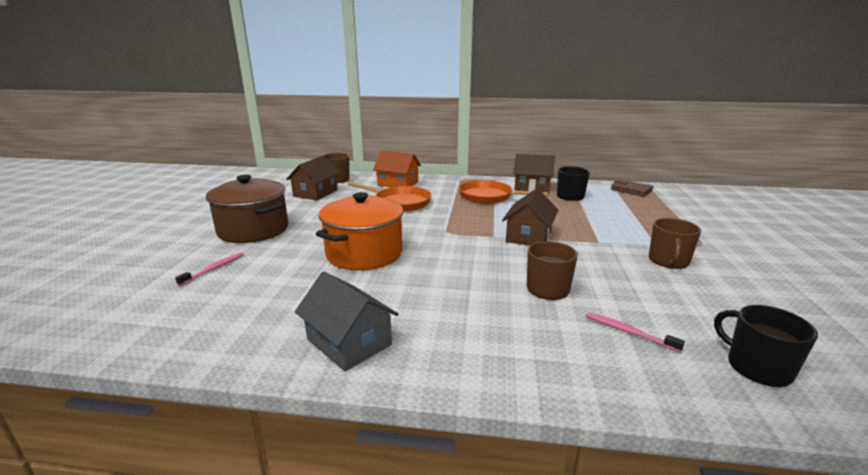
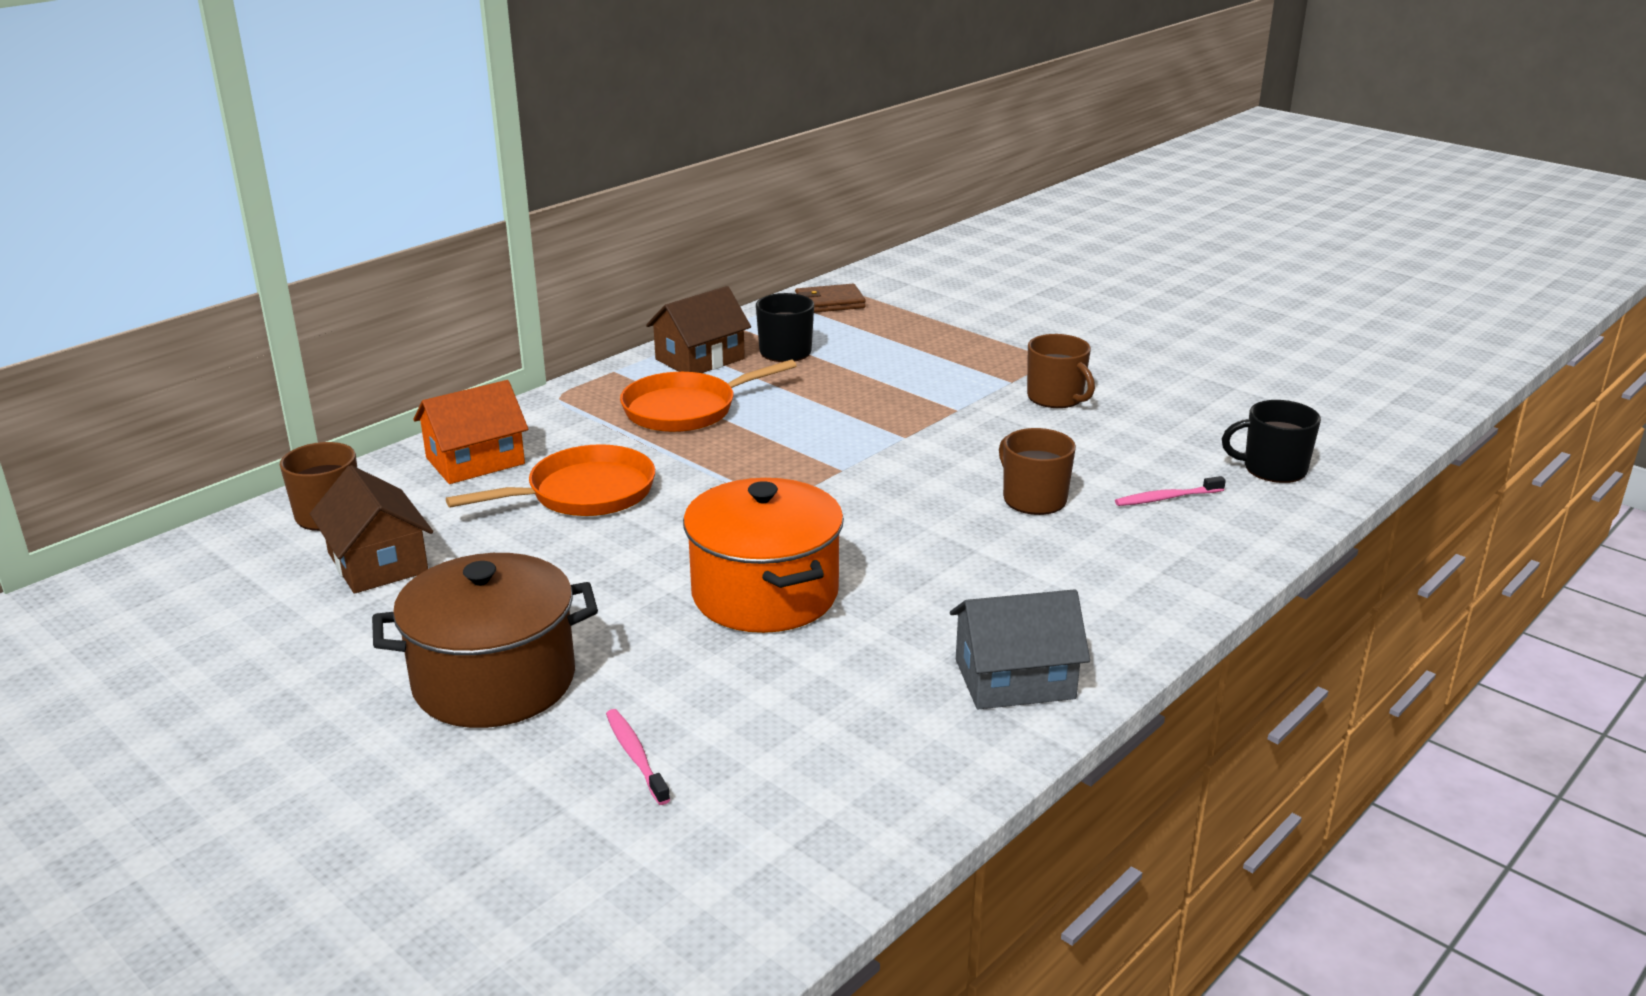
camera: 55 degrees left, 5 degrees up
(528, 236) = (878, 446): brown house -> none

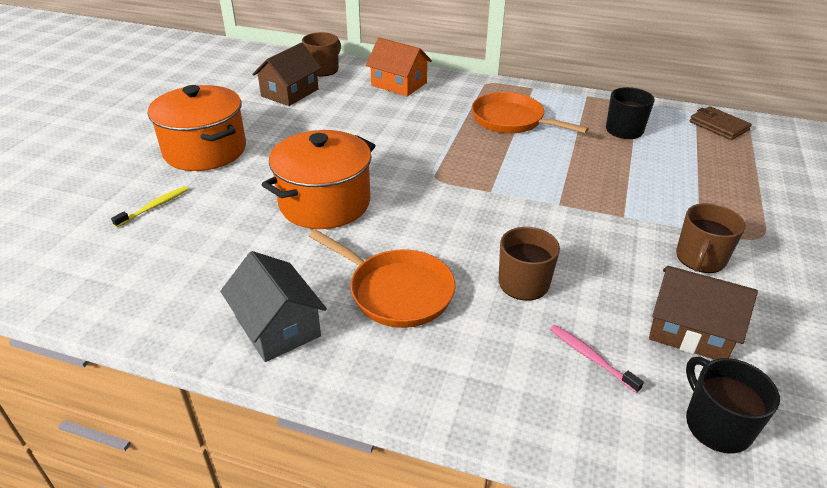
camera: 65 degrees right, 10 degrees up
(494, 681) = (205, 150): brown pot -> orange pot
(583, 493) = (390, 120): orange pan -> orange pan (395, 291)
(636, 756) = (154, 207): pink toothbrush -> yellow toothbrush
(700, 359) = (578, 107): brown house -> brown house (690, 330)

